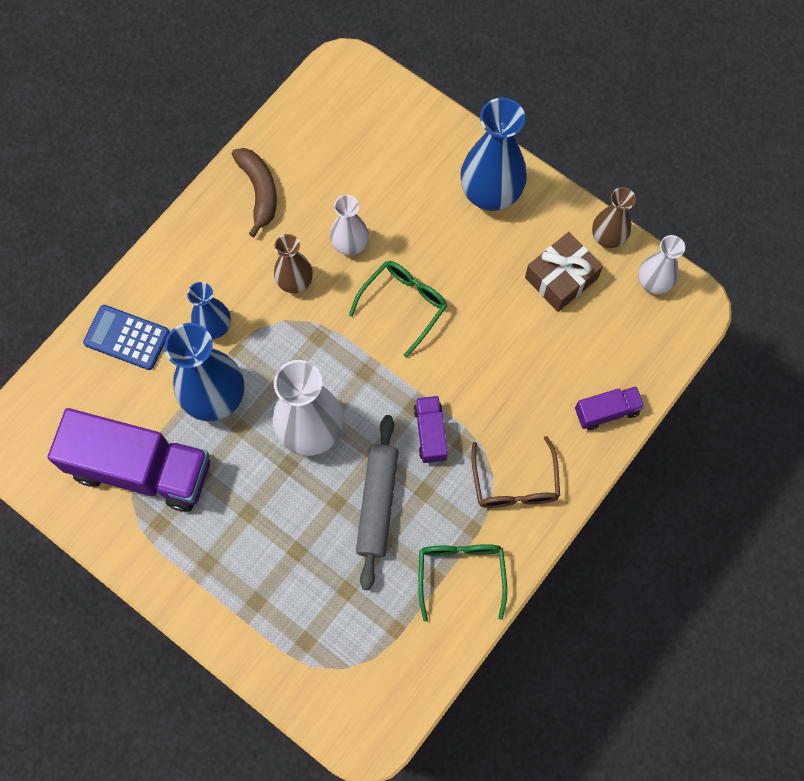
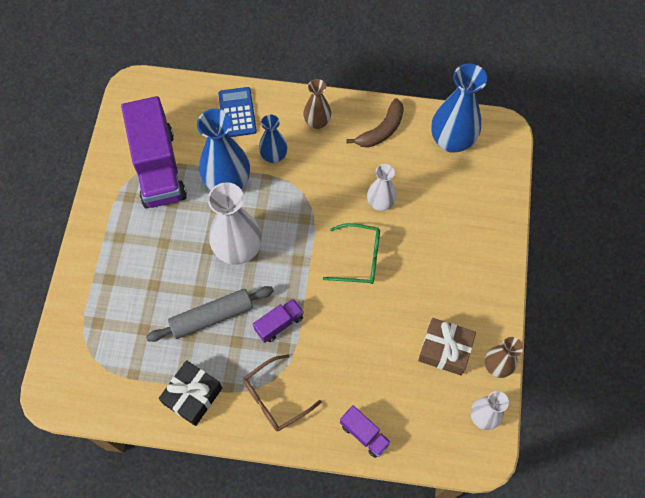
camera: 60 degrees right, 5 degrees down
(295, 282) = (333, 185): brown vase -> brown vase (317, 122)
(461, 573) = (193, 396): green glasses -> black gift
(490, 194) = (476, 270): blue vase -> blue vase (451, 141)

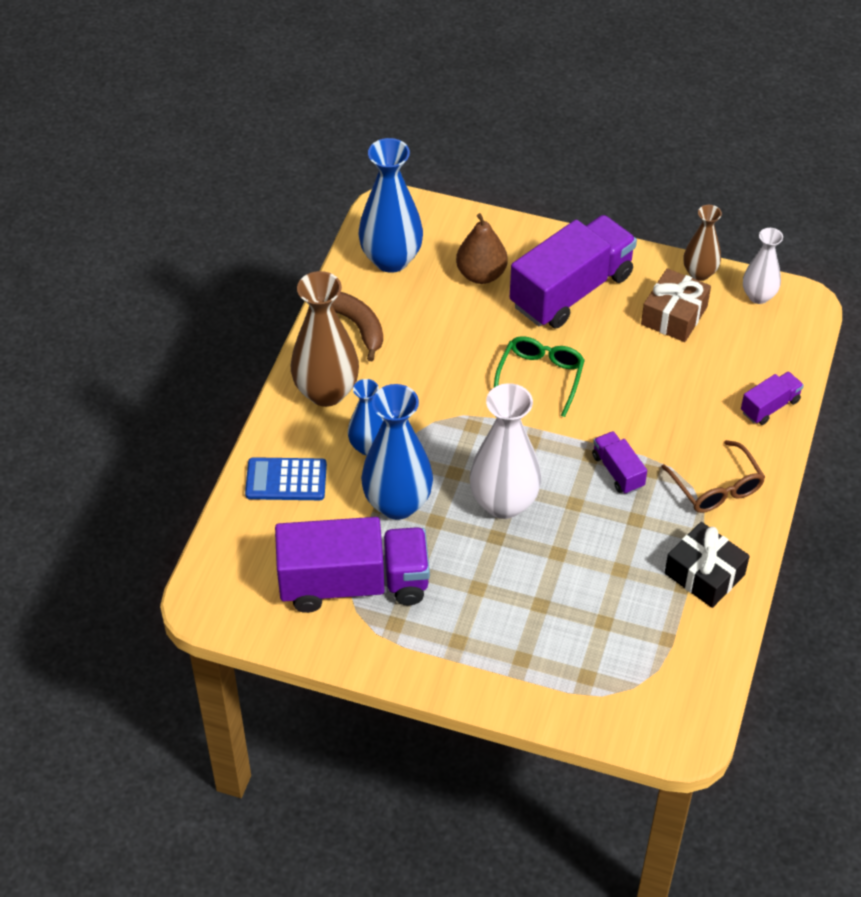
camera: 80 degrees left, 15 degrees down
(212, 317) = (597, 542): grey rolling pin -> none
(317, 122) = (326, 392): brown vase -> brown vase, size x1.73
(380, 203) = (465, 344): white vase -> none
(452, 203) = (481, 274): none -> brown pear
(452, 269) = (571, 290): none -> purple truck

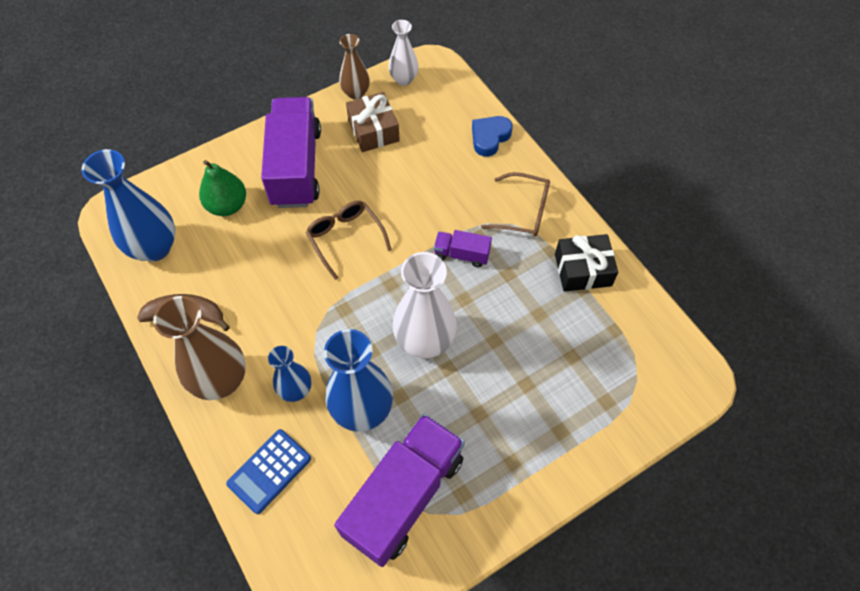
camera: 50 degrees left, 10 degrees up
(481, 274) = (227, 205): brown pear -> green pear
(540, 377) = (345, 238): green glasses -> brown glasses
(770, 406) = (489, 138): purple truck -> blue heart

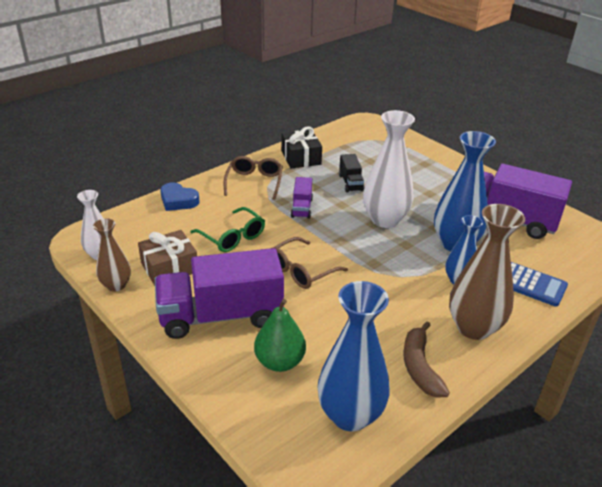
camera: 100 degrees left, 25 degrees down
(414, 183) = (233, 237): none -> green glasses
(513, 318) = (350, 183): none -> black truck

